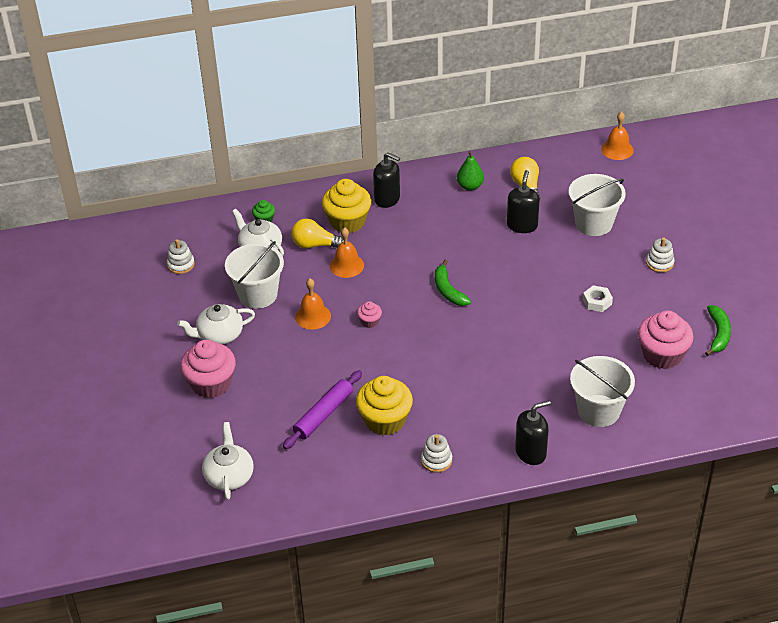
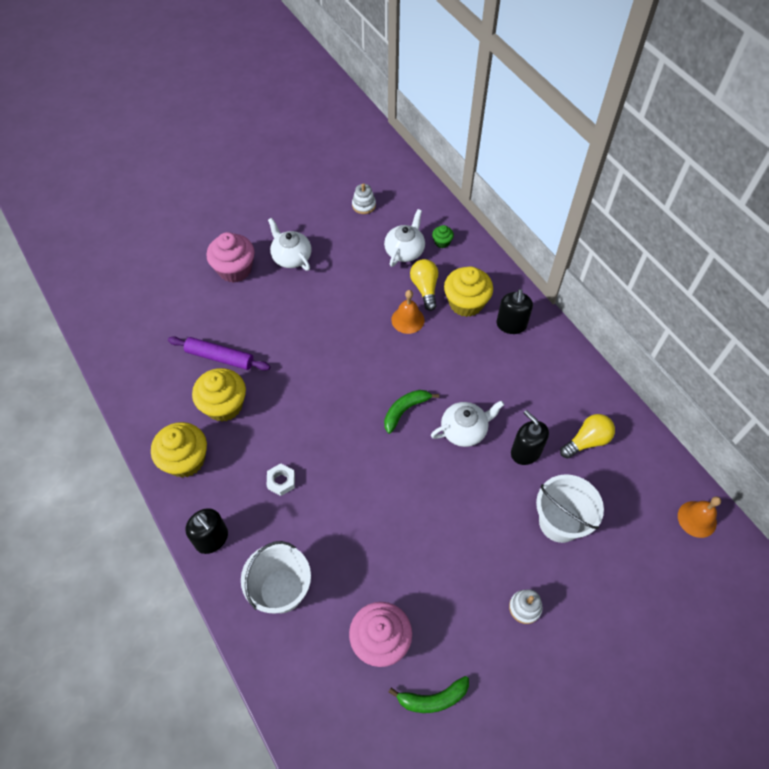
camera: 70 degrees right, 15 degrees up
(229, 476) = (139, 313): white teapot -> white teapot (464, 430)
(258, 294) = (347, 267): white bucket -> none
(313, 316) = (334, 314): orange bell -> none
(370, 321) = (342, 358): pink cupcake -> none
(436, 460) = (185, 460): white stacking toy -> yellow cupcake
(470, 186) = (563, 389): green pear -> none
(522, 225) = (525, 452): black soap dispenser -> black soap dispenser turned 120 degrees counterclockwise
(597, 302) = (438, 553): white nut -> white nut (281, 481)

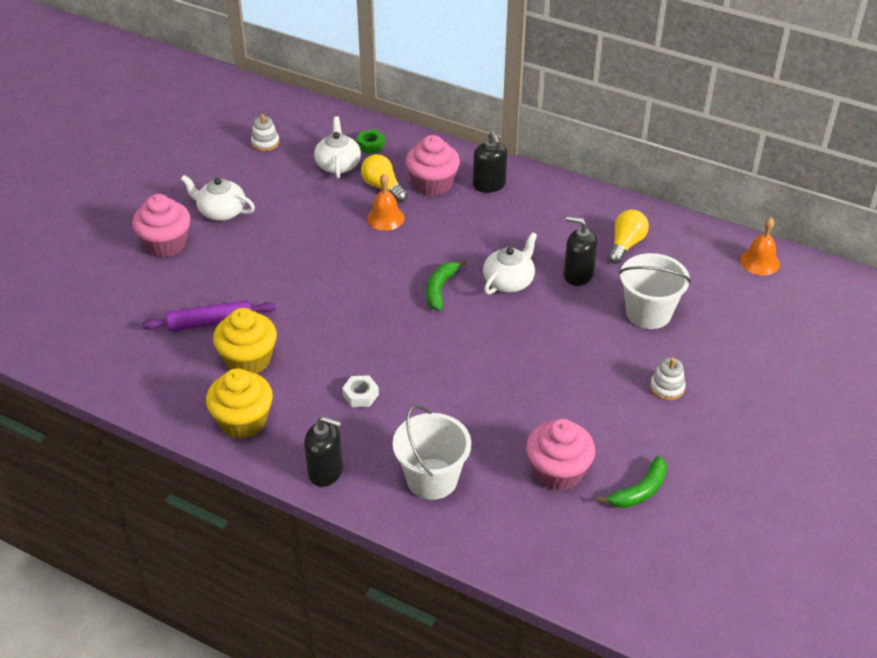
camera: 30 degrees left, 15 degrees down
(442, 242) = (370, 145): green cupcake -> green nut
(466, 303) = (432, 184): yellow cupcake -> pink cupcake

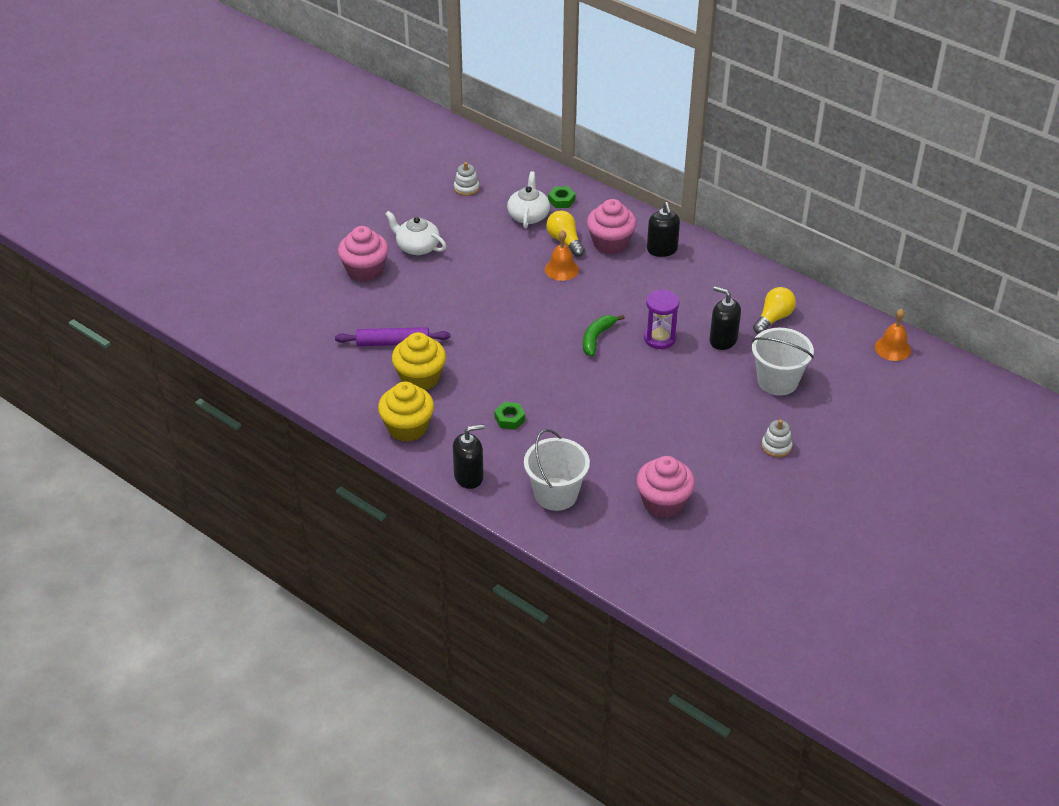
camera: 10 degrees right, 0 degrees up
(326, 471) = (469, 476): black soap dispenser -> black soap dispenser turned 45 degrees counterclockwise
(360, 395) = (509, 419): white nut -> green nut
(509, 281) = (659, 338): white teapot -> purple hourglass
(640, 491) = (729, 527): green banana -> none

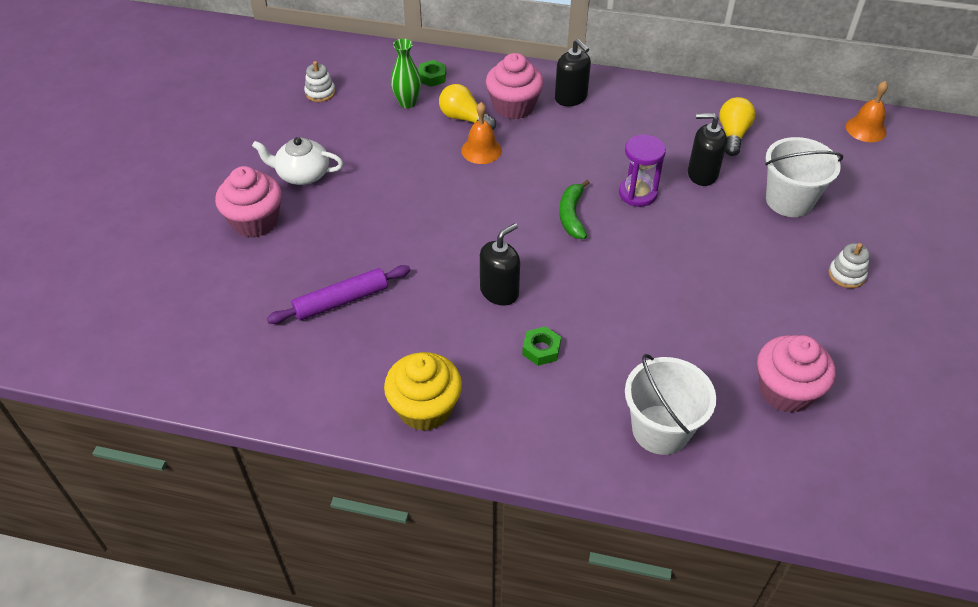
camera: 25 degrees left, 5 degrees up
(420, 378) = (401, 335): yellow cupcake -> none
(469, 476) = (542, 447): black soap dispenser -> black soap dispenser (499, 291)
(528, 215) = (407, 103): white teapot -> green vase

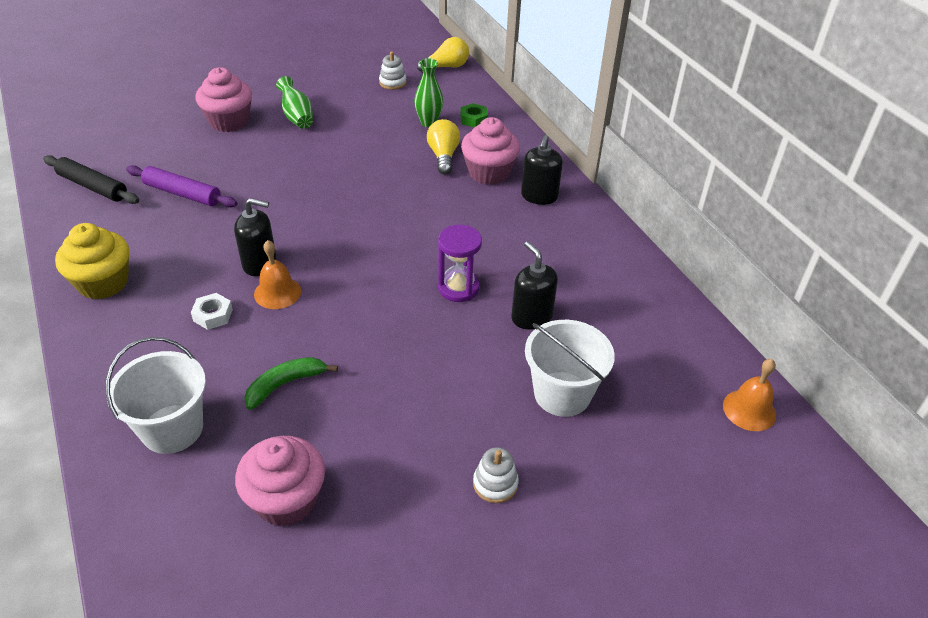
camera: 50 degrees right, 5 degrees down
(256, 362) = (92, 187): none -> black rolling pin
(302, 174) = (297, 116): white teapot -> green vase
(481, 150) = (415, 181): orange bell -> orange bell (277, 292)
(541, 349) = (213, 315): green nut -> white nut
(572, 215) = (389, 262): green banana -> green banana (285, 384)
(733, 135) = (613, 314): yellow light bulb -> yellow light bulb (446, 67)

